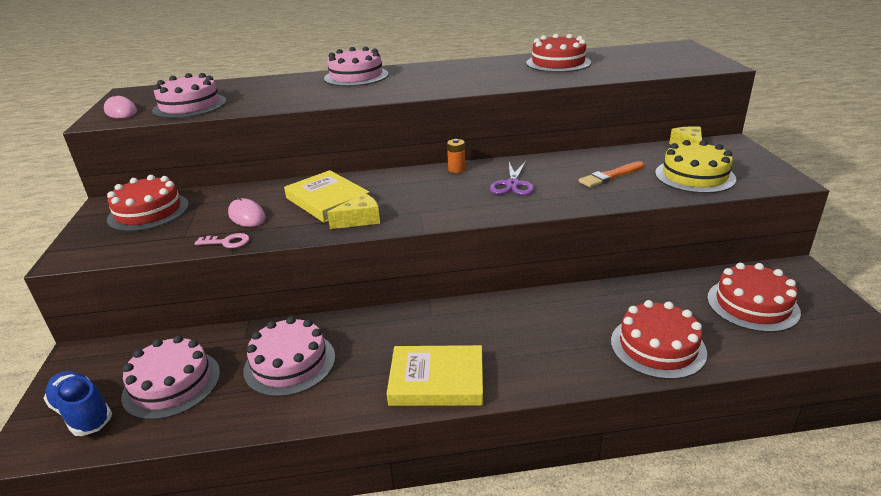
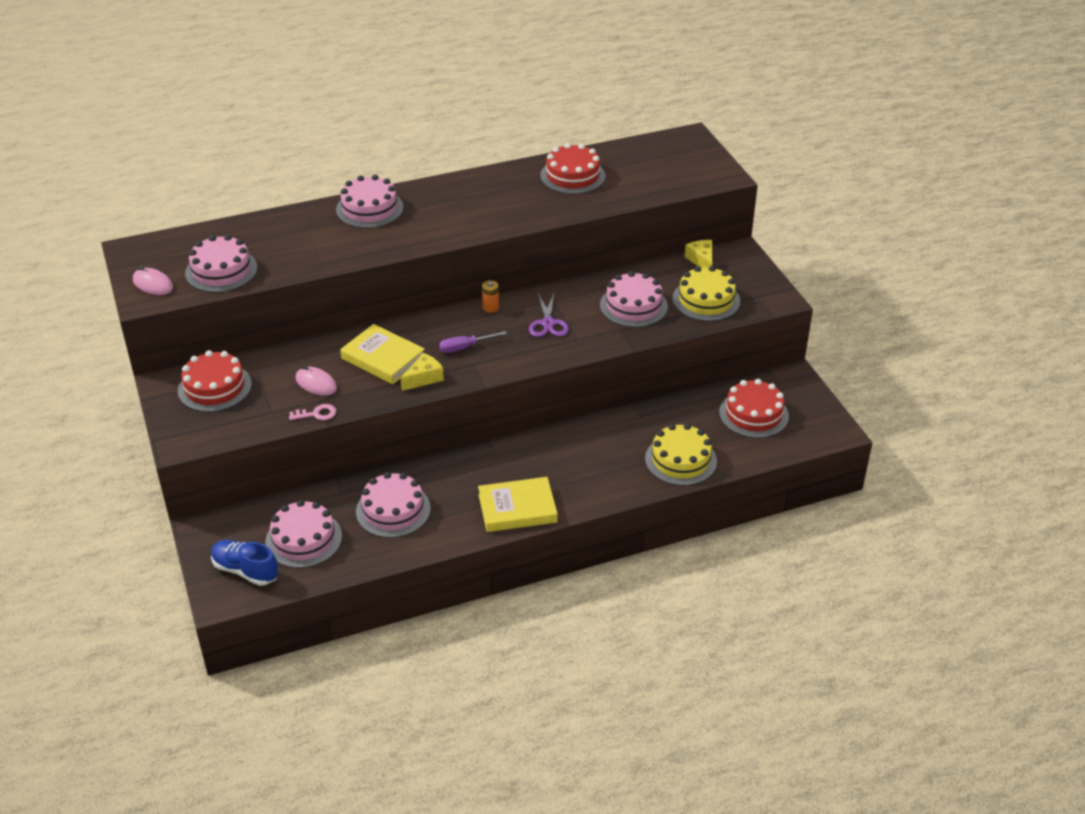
camera: 15 degrees left, 10 degrees up
(416, 198) = (464, 347): none -> purple screwdriver
(610, 176) = (633, 306): orange brush -> pink cake
(657, 347) = (680, 460): red cake -> yellow cake

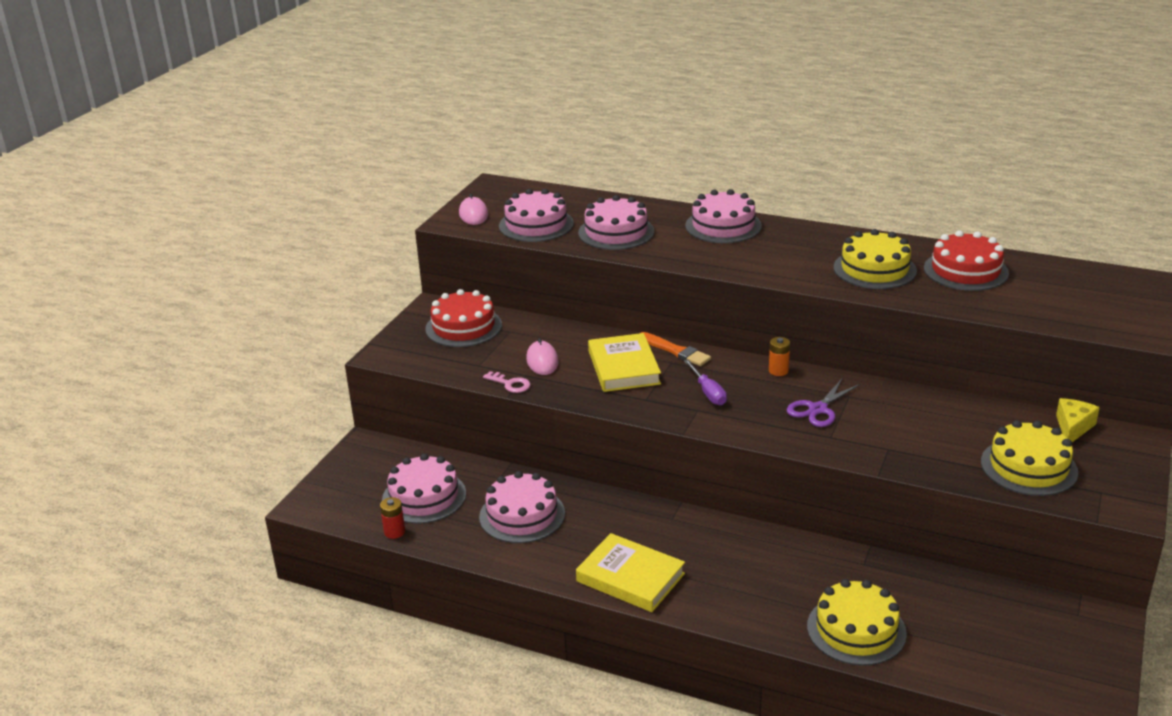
camera: 45 degrees right, 10 degrees down
(246, 570) = (352, 495): blue shoe -> none
(316, 577) = (394, 532): none -> red battery
(403, 327) = (676, 351): none -> orange brush
(424, 378) = (637, 400): yellow cheese -> none
(464, 347) = (708, 392): purple screwdriver -> purple screwdriver turned 135 degrees counterclockwise
(516, 200) = (874, 269): none -> yellow cake
(633, 306) = (933, 435): pink cake -> pink cake (616, 232)
(753, 414) = (1003, 632): red cake -> none

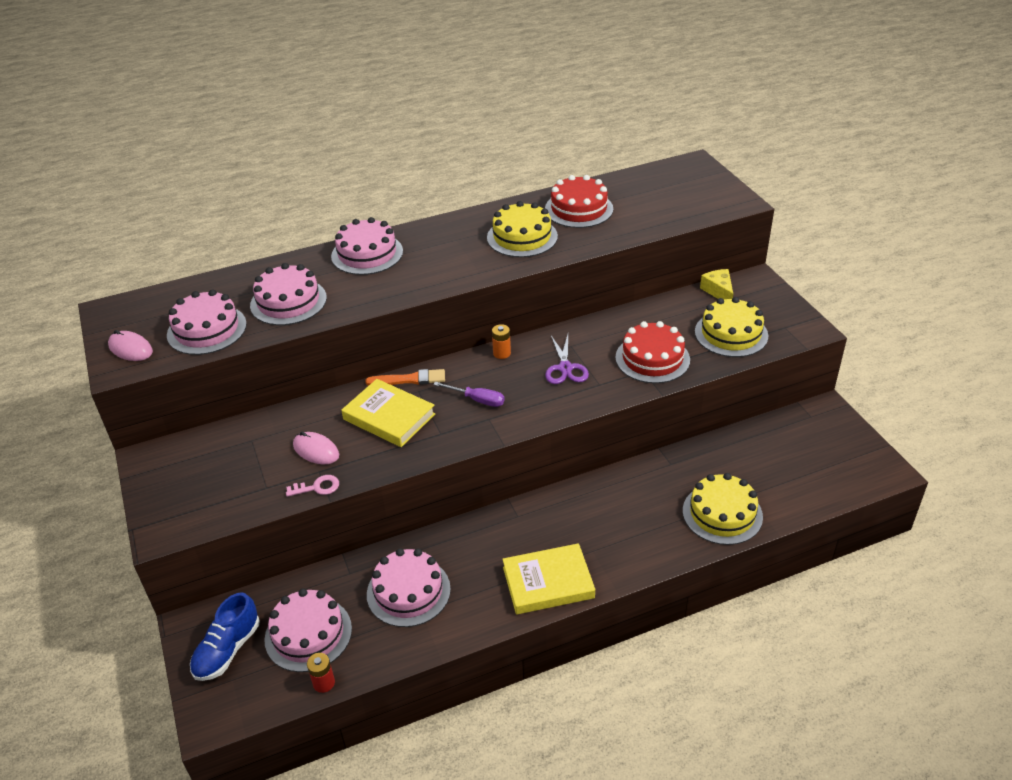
camera: 45 degrees left, 10 degrees up
(366, 473) = (227, 650): none -> blue shoe
(463, 327) = (203, 460): red cake -> red cake (652, 358)

